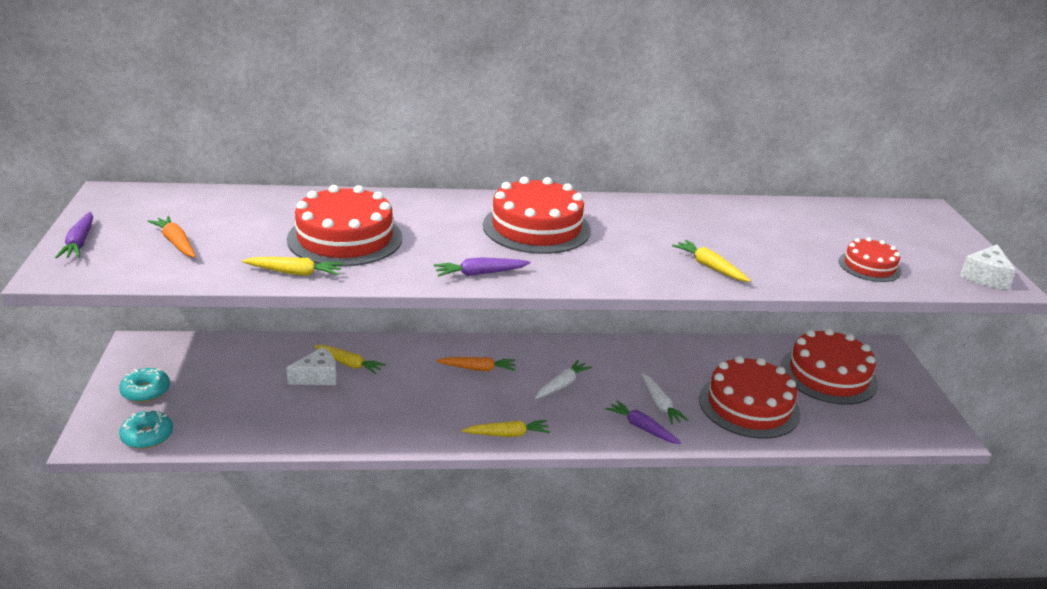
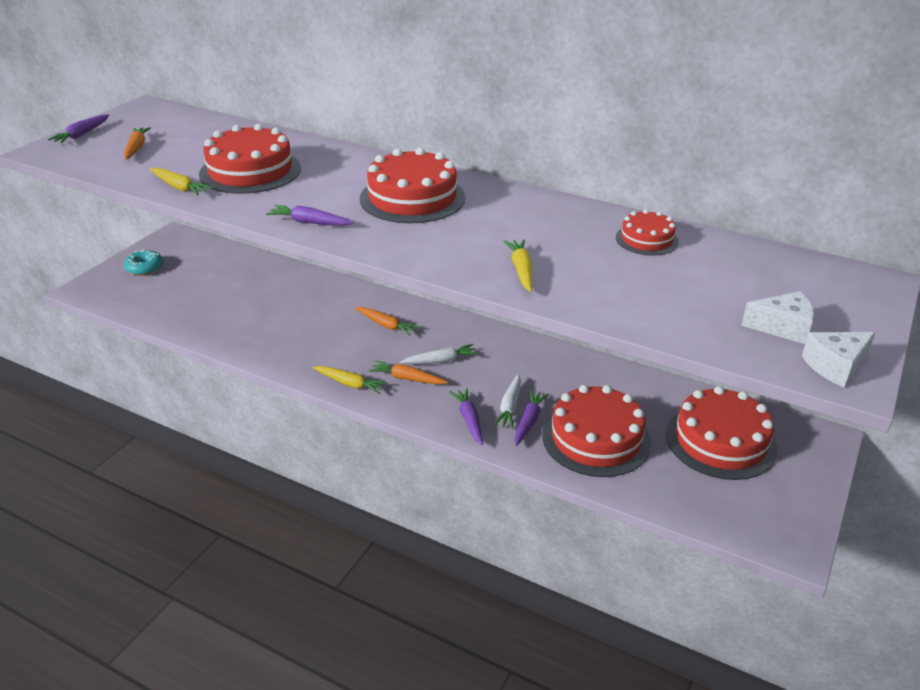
camera: 35 degrees right, 5 degrees up
(147, 436) = (114, 298): turquoise donut -> none
(317, 377) = (262, 293): white cheese -> white cheese (782, 327)
(349, 364) = (294, 291): yellow carrot -> none
(552, 411) = (407, 378): none -> orange carrot
(688, 411) = (529, 421): none -> purple carrot
(869, 266) = (700, 316): red cake -> red cake (646, 239)

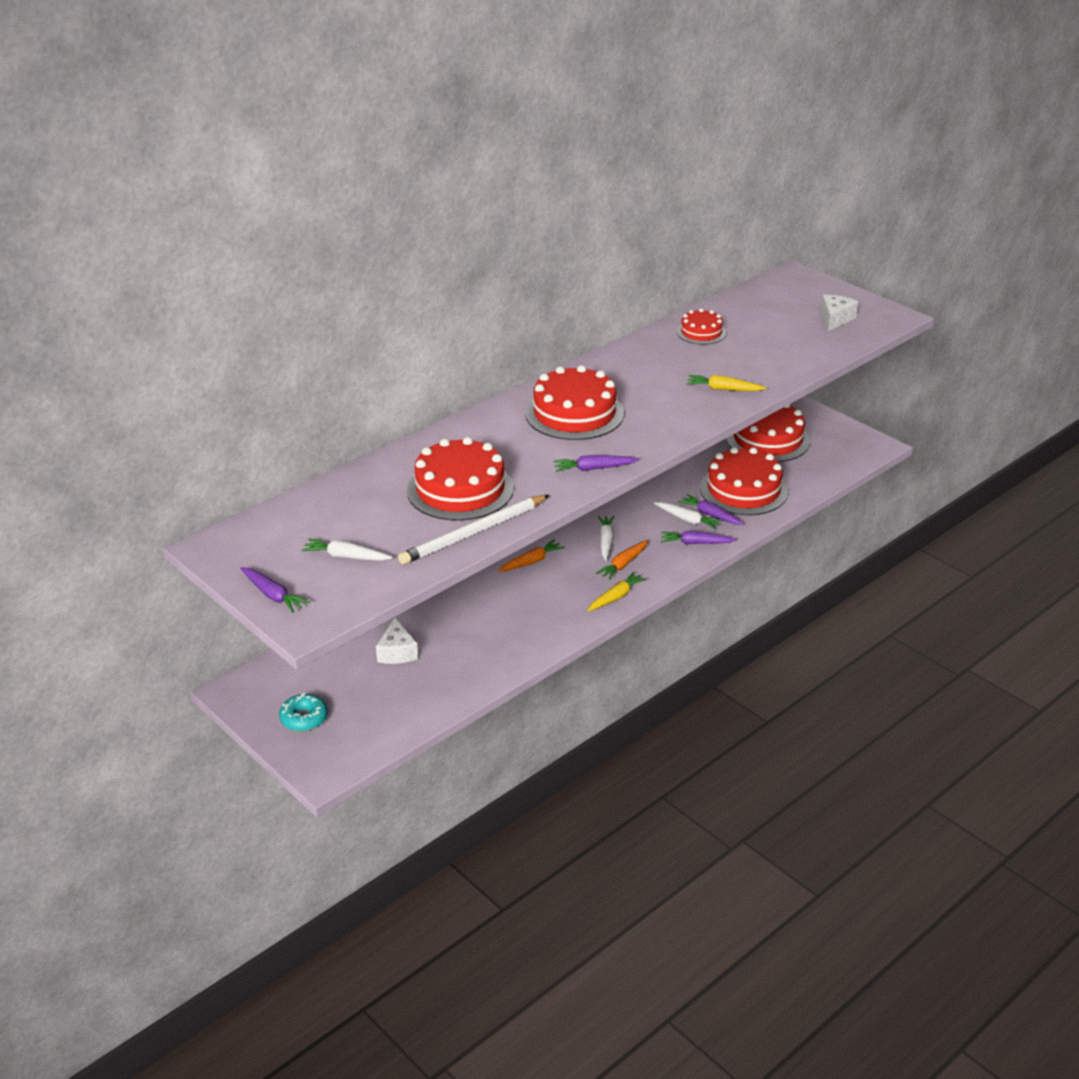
camera: 70 degrees left, 0 degrees up
(136, 148) = (346, 557): orange carrot -> white carrot
(179, 187) = (473, 533): yellow carrot -> white pencil
(309, 222) = (594, 468): purple carrot -> purple carrot turned 45 degrees clockwise
(835, 366) = (881, 316): white cheese -> white cheese (397, 652)

